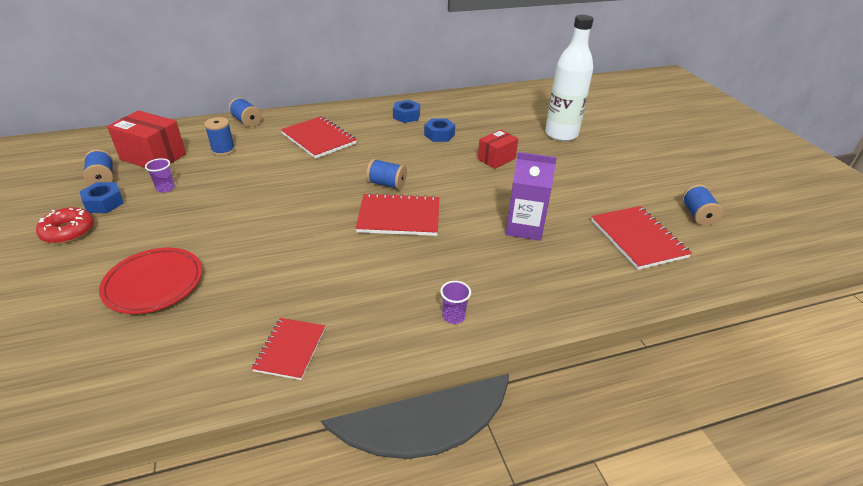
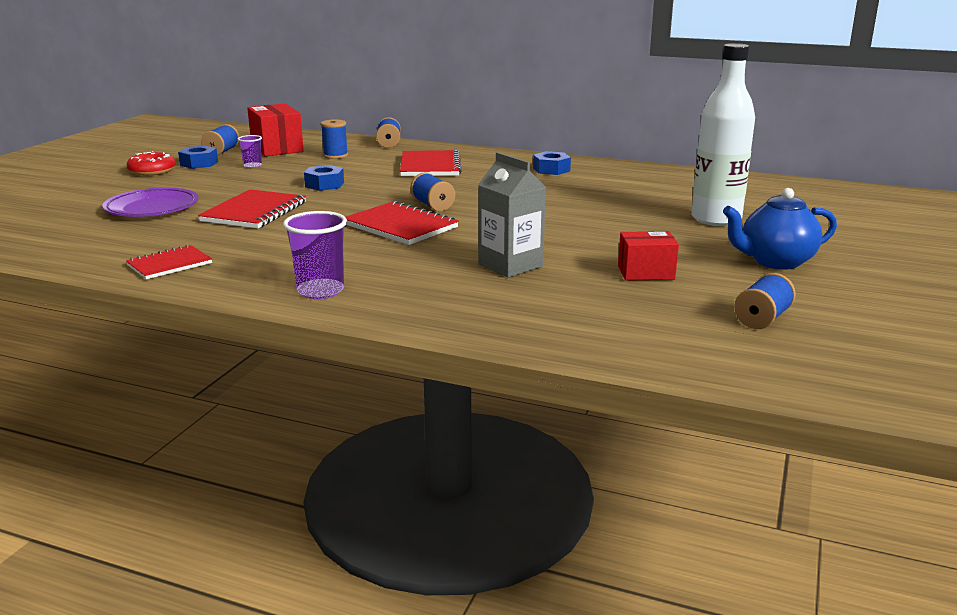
camera: 40 degrees right, 15 degrees down
(154, 284) = (152, 208): red plate -> purple plate
(439, 135) = (559, 188): blue nut -> blue nut (324, 184)
(453, 316) = (320, 291): purple cup -> purple cup, size x1.75
(496, 159) = (587, 217): red box -> red box (646, 273)
(524, 227) = (510, 265): purple carton -> grey carton
(637, 162) = (775, 262): none -> blue teapot
(638, 238) = (629, 310): red notebook -> red notebook (254, 212)

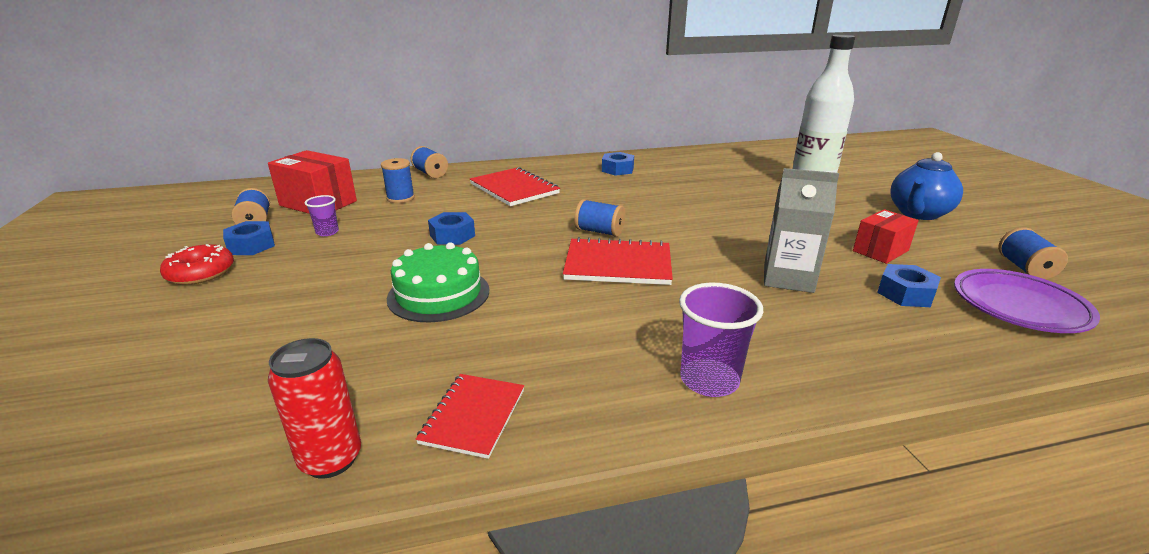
camera: 35 degrees left, 5 degrees up
(85, 258) = (331, 459): none -> red can
(152, 208) = (295, 331): purple plate -> purple plate (1019, 306)
(254, 212) = (438, 294): red notebook -> green cake
(585, 299) = (905, 294): none -> blue nut

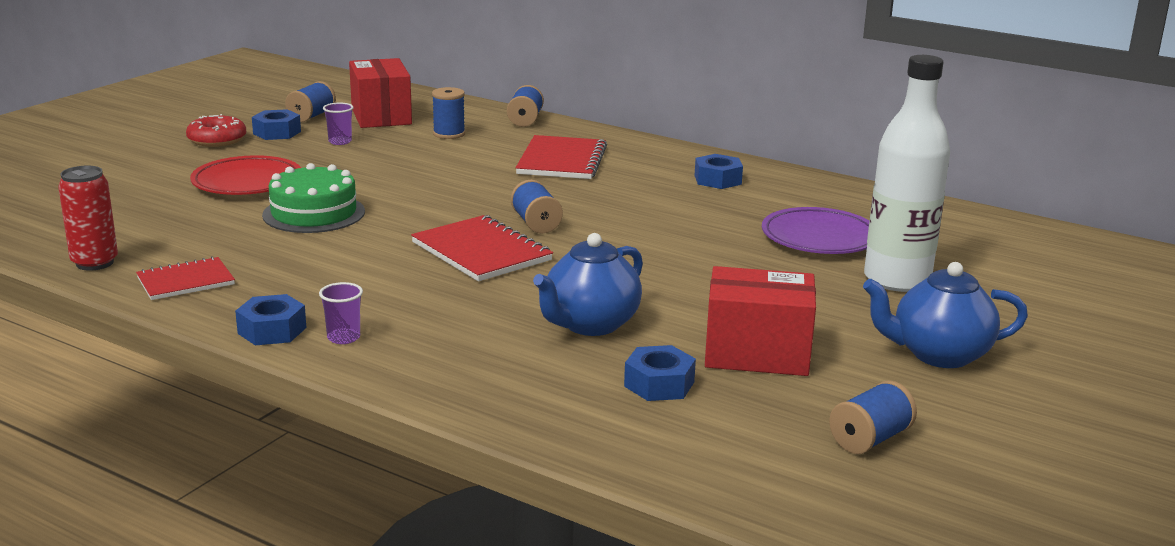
camera: 45 degrees right, 5 degrees down
(318, 296) = (247, 183): none -> red plate
(452, 235) = (416, 179): blue nut -> blue nut (272, 330)
(709, 380) = (343, 338): purple cup -> purple cup, size x0.57
(788, 278) = (590, 325): grey carton -> blue teapot
(880, 251) = (757, 354): red box -> red box, size x1.57
(1019, 306) = (738, 446): purple plate -> purple plate (819, 238)

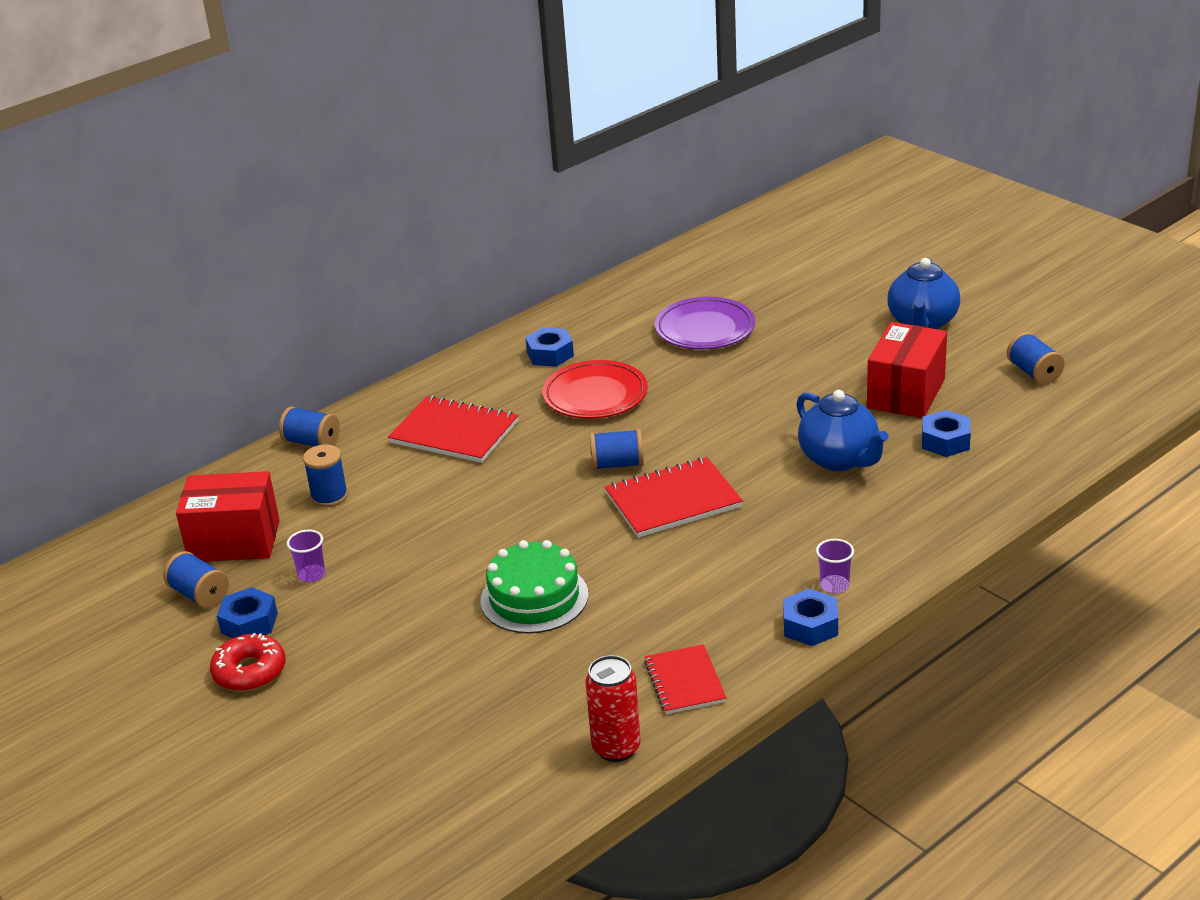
camera: 70 degrees left, 10 degrees up
(247, 183) = (418, 645): red plate -> red plate (595, 396)
(897, 280) = (795, 313): white bottle -> none

